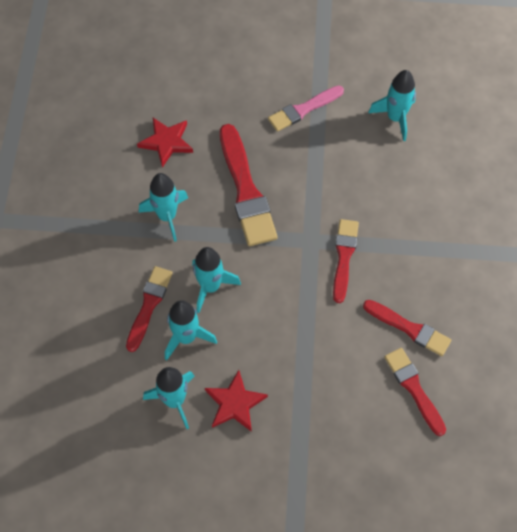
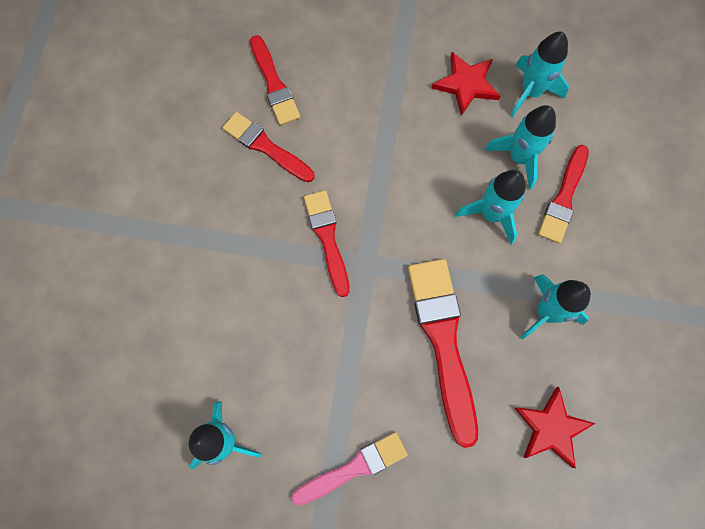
camera: 175 degrees left, 10 degrees up
(344, 257) = (327, 238): red brush -> red brush turned 150 degrees clockwise

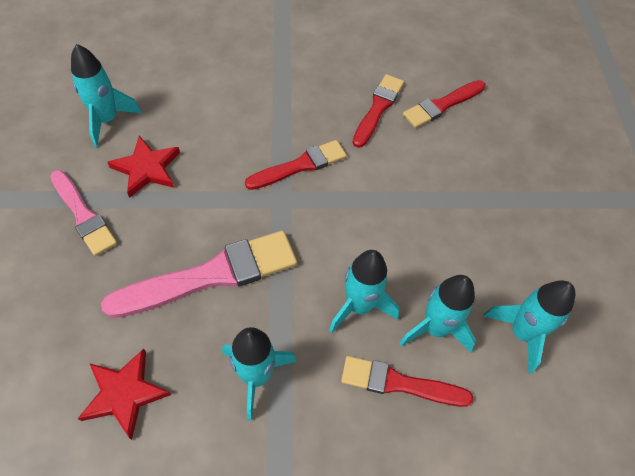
camera: 75 degrees right, 15 degrees down
(443, 341) = (211, 275): red brush -> pink brush
(466, 84) = (505, 265): red star -> red star (147, 168)

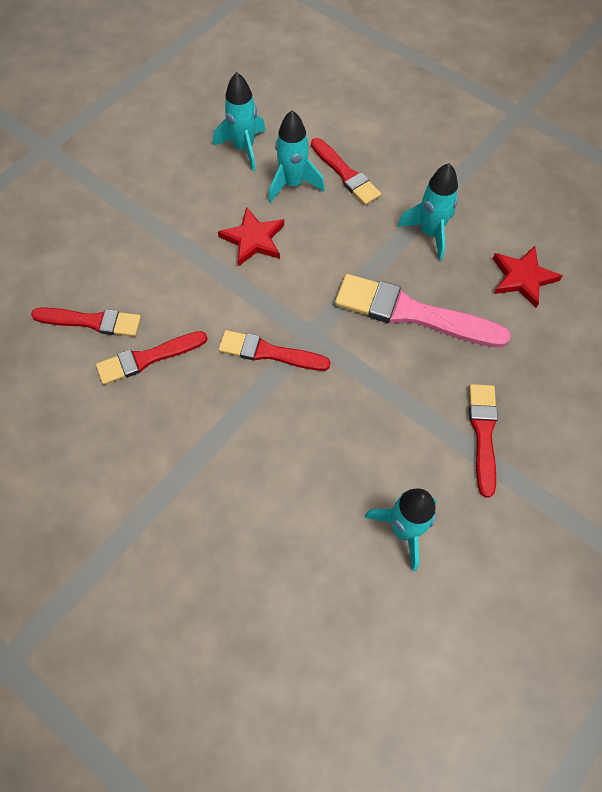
camera: 135 degrees left, 5 degrees up
(83, 215) = (483, 433): pink brush -> red brush
(147, 168) = (401, 443): red star -> red star (253, 239)
(359, 306) = (327, 226): turquoise rocket -> none

